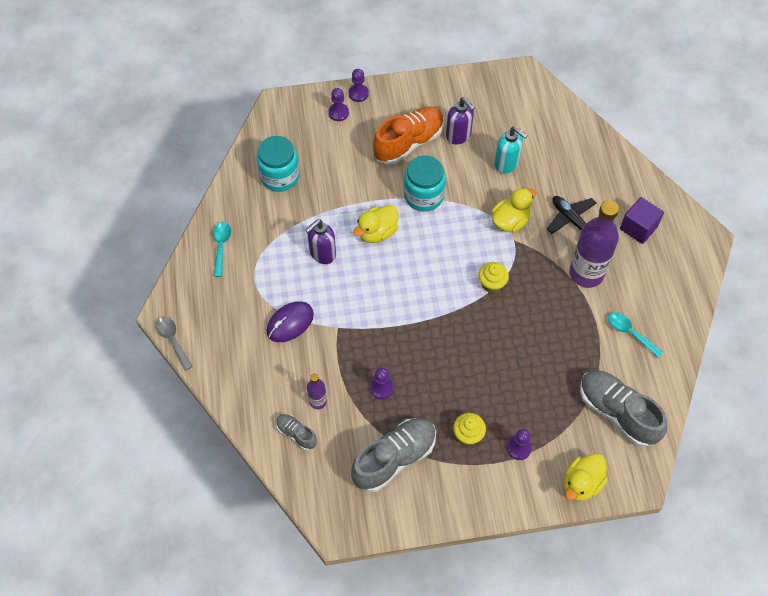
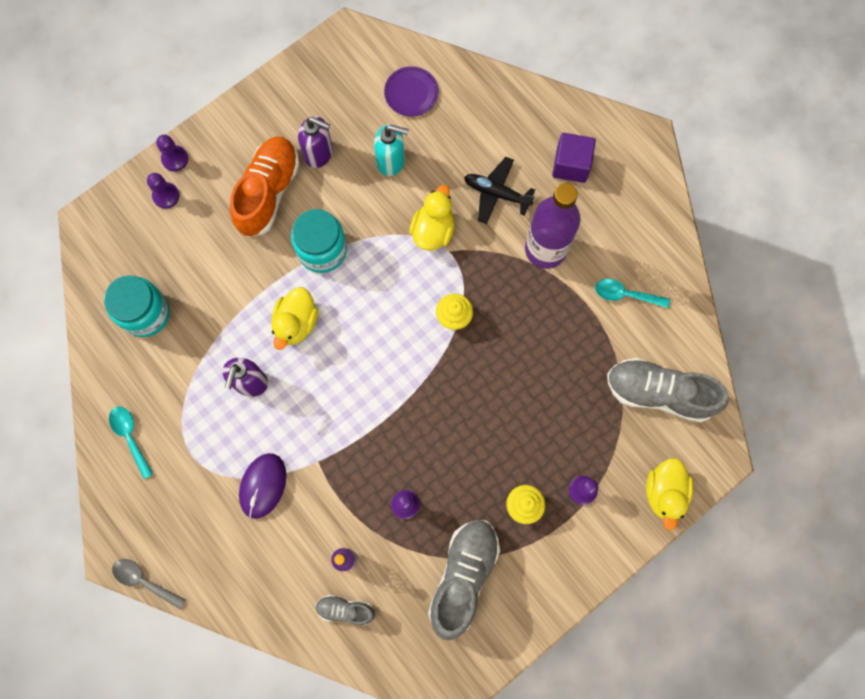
camera: 30 degrees left, 15 degrees up
(547, 128) = (411, 93): none -> purple plate

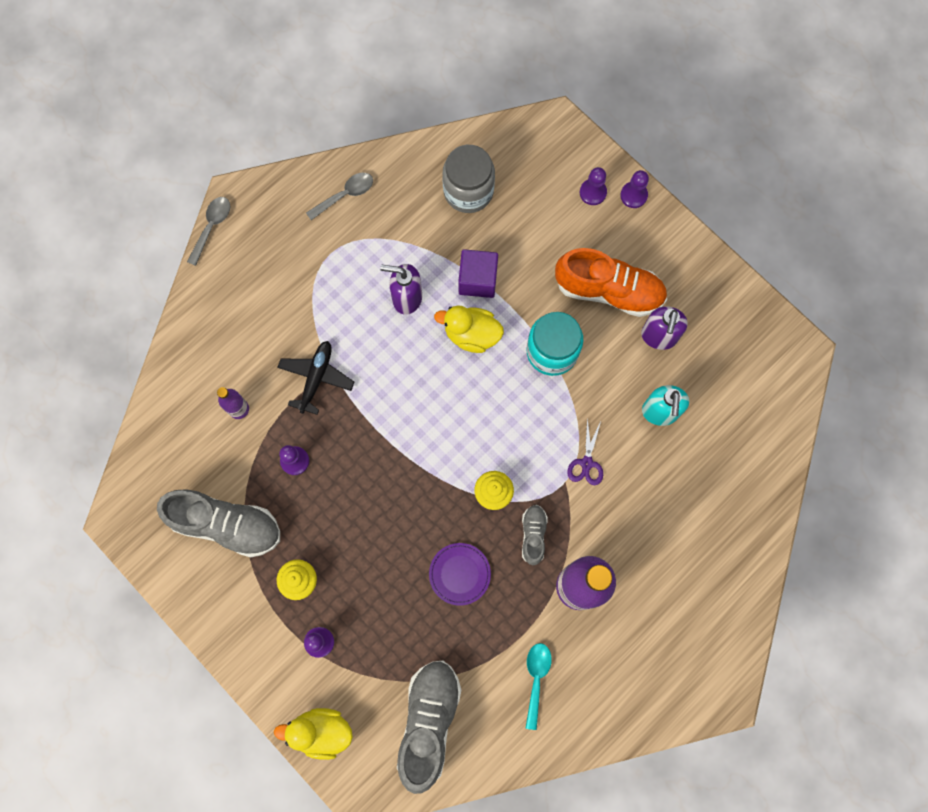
camera: 85 degrees right, 0 degrees up
(130, 437) = (345, 195): turquoise spoon -> grey spoon
(145, 313) = (468, 191): turquoise jar -> grey jar
(263, 485) = (306, 322): purple mouse -> none
(345, 610) = (191, 413): grey shoe -> grey shoe (533, 535)
(411, 93) = (743, 426): purple plate -> purple plate (459, 574)
(433, 230) = (586, 463): yellow duck -> purple scissors
(497, 193) = (637, 528): black plane -> black plane (316, 378)
(571, 165) = (681, 609): purple cube -> purple cube (478, 280)

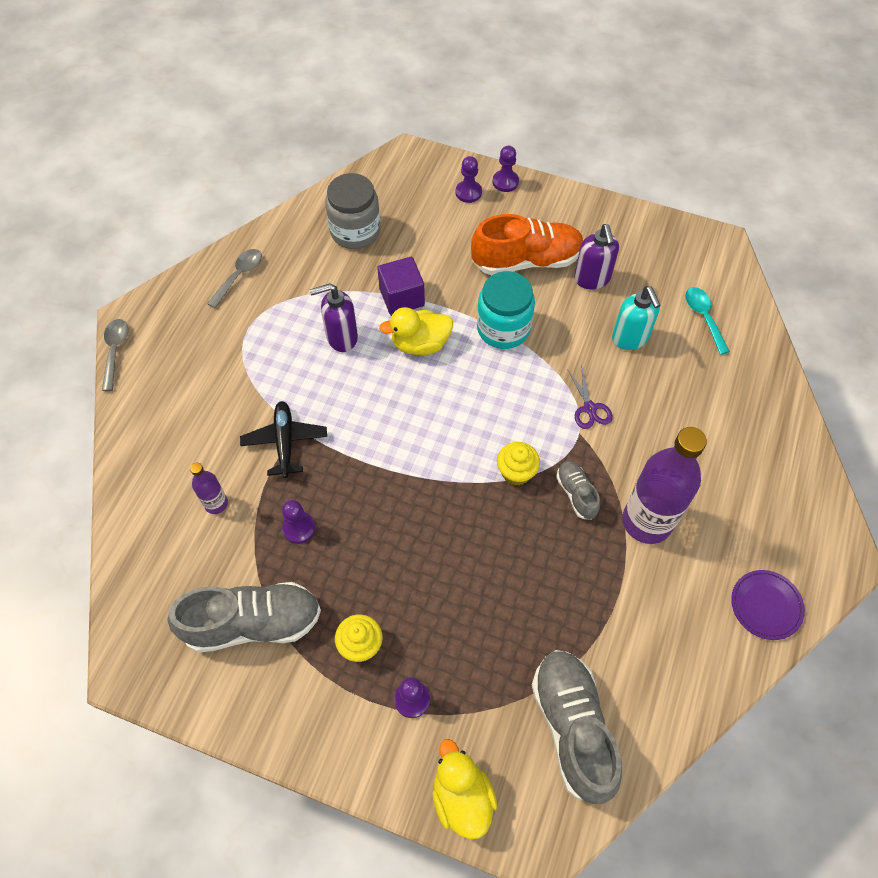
camera: 25 degrees left, 15 degrees down
(321, 731) = (462, 797): yellow duck -> yellow duck turned 90 degrees clockwise
(459, 574) = (524, 562): purple plate -> purple plate (766, 605)
(536, 679) = (658, 630): turquoise spoon -> turquoise spoon (704, 317)

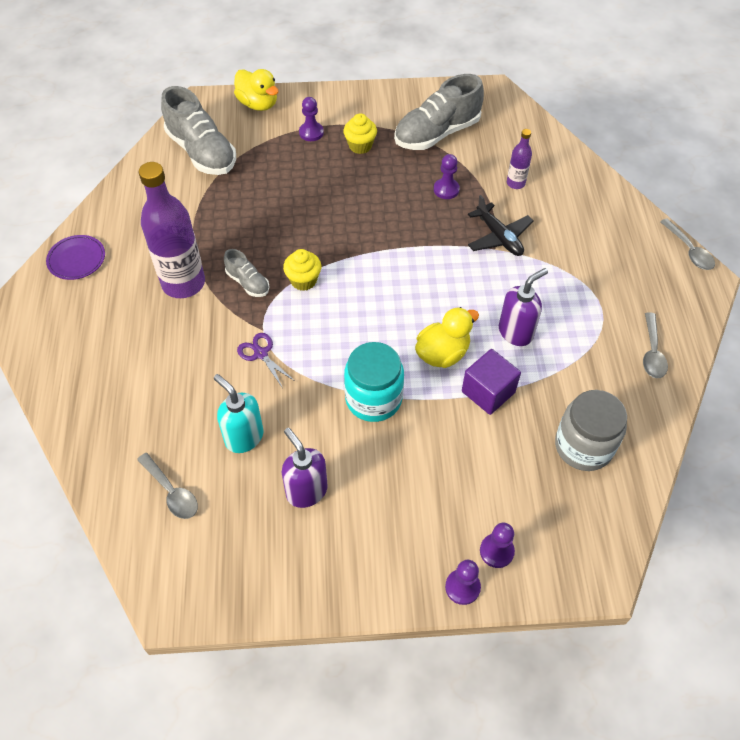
camera: 155 degrees right, 5 degrees down
(526, 260) = (386, 485): orange shoe -> none
(704, 317) = (171, 492): turquoise spoon -> grey spoon

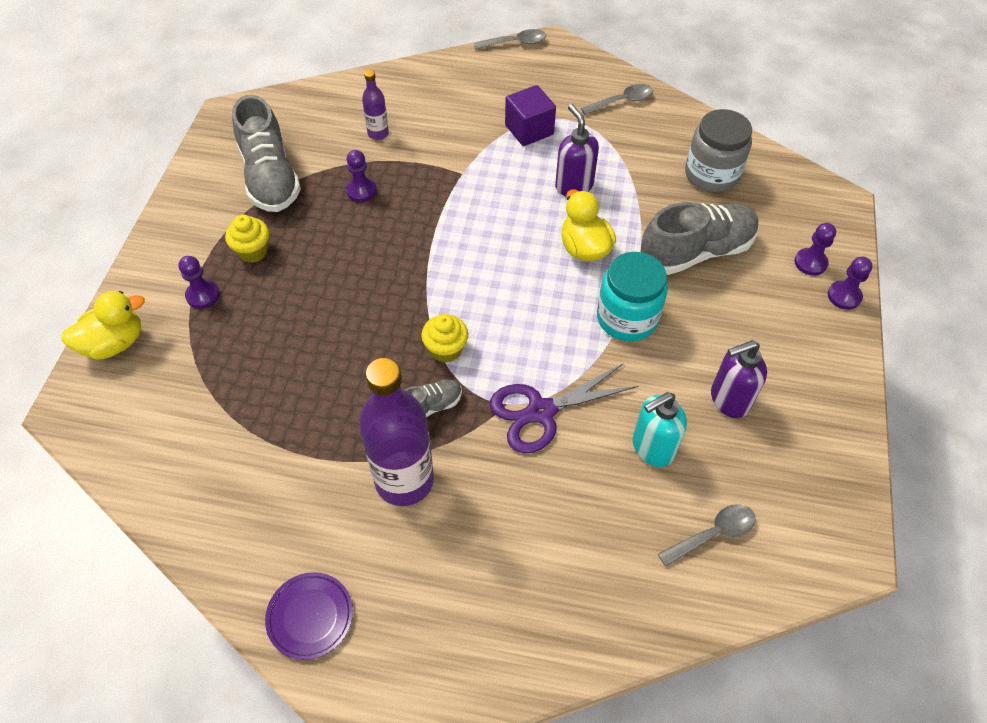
camera: 75 degrees left, 0 degrees up
(202, 152) = (173, 425): grey shoe -> grey shoe (696, 252)
(261, 354) = (541, 412): purple scissors -> purple scissors, size x1.76
(488, 392) = (639, 225): purple cube -> purple cube (529, 130)
(499, 237) = (447, 166): black plane -> none
(652, 352) = (622, 101): grey spoon -> grey spoon turned 45 degrees counterclockwise

